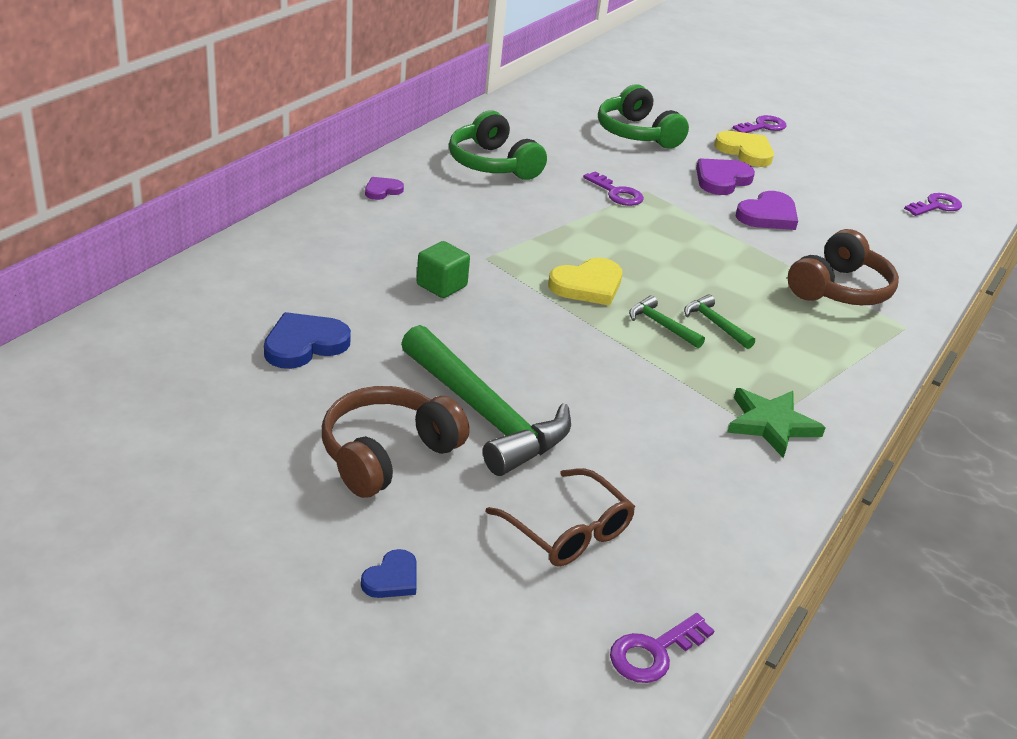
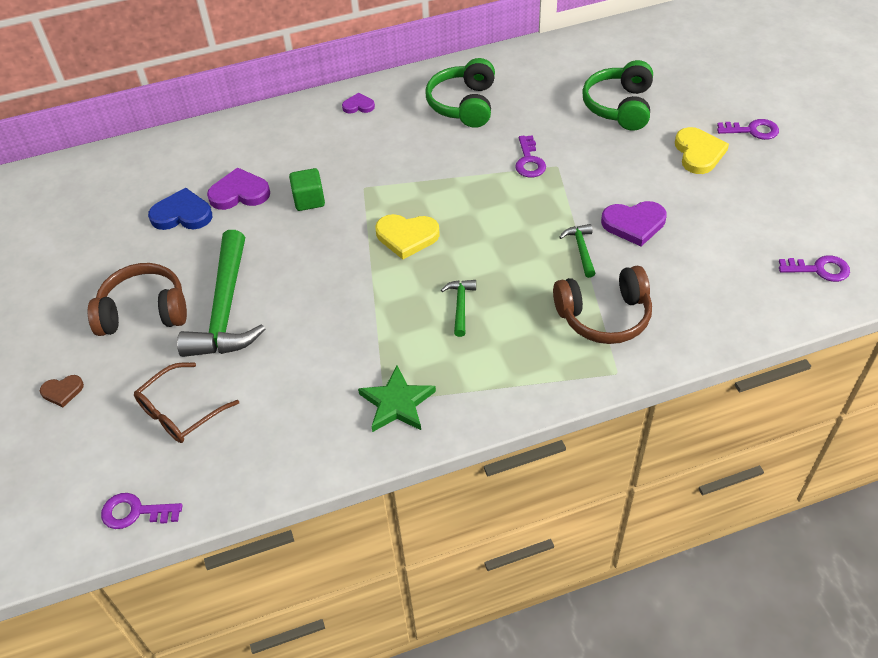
camera: 45 degrees right, 15 degrees up
(392, 578) = (62, 391): blue heart -> brown heart
(568, 531) = (180, 412): brown glasses -> brown glasses turned 45 degrees clockwise
(661, 325) = (419, 291): green hammer -> green hammer (581, 250)
(722, 180) = (637, 175): purple heart -> purple heart (239, 193)

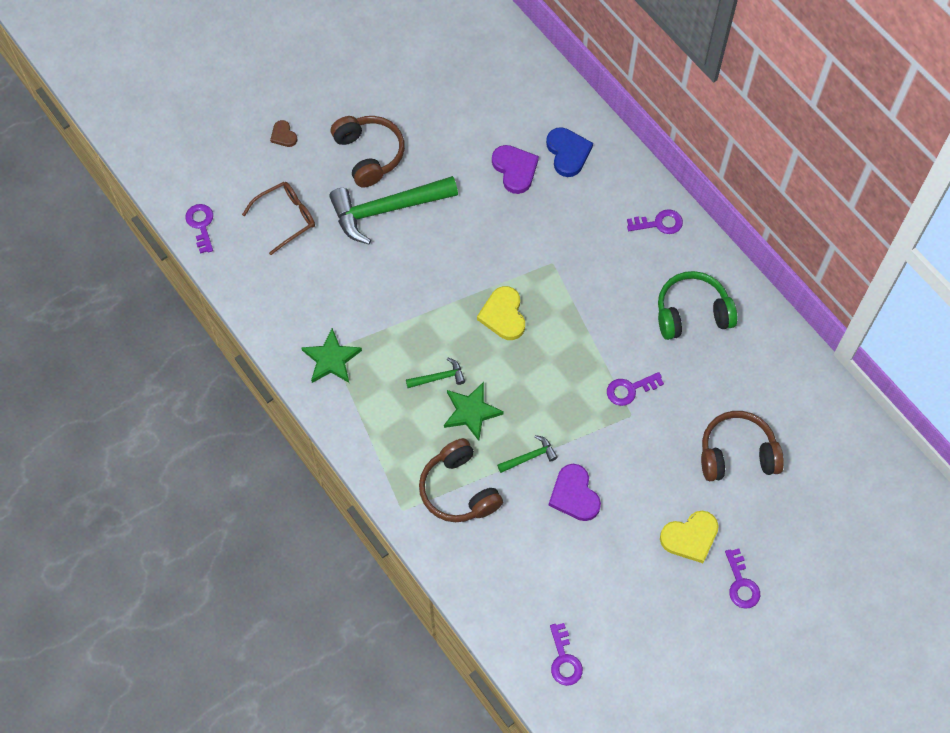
camera: 70 degrees right, 15 degrees up
(180, 412) = (286, 218): brown glasses -> brown glasses turned 120 degrees clockwise
(182, 214) = (477, 137): blue heart -> blue heart (568, 153)
(309, 200) = (523, 226): green cube -> none
(358, 106) = (659, 223): purple heart -> purple key
(512, 286) = (471, 412): none -> green star
(620, 106) = (737, 454): green headphones -> brown headphones

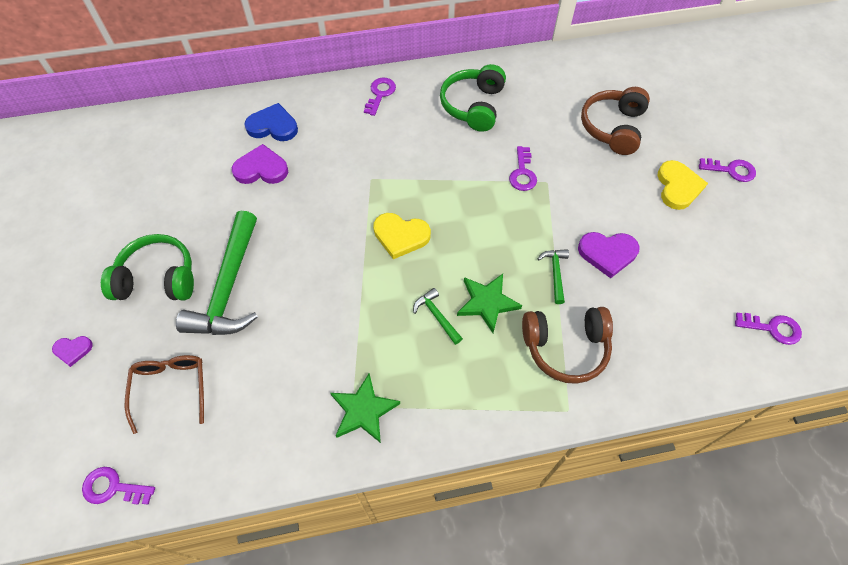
camera: 65 degrees left, 5 degrees down
(283, 135) = (73, 350): brown heart -> purple heart
(369, 155) = (157, 279): brown headphones -> green headphones
(438, 377) = (437, 316): green hammer -> green hammer turned 45 degrees counterclockwise

